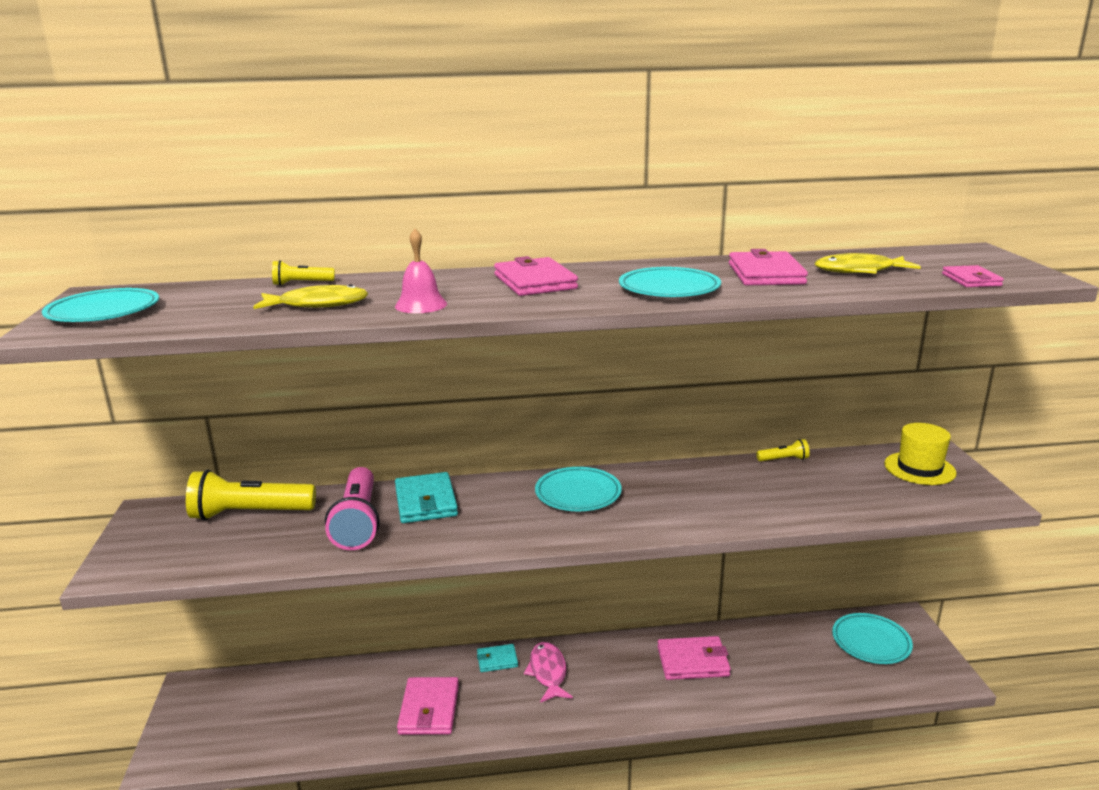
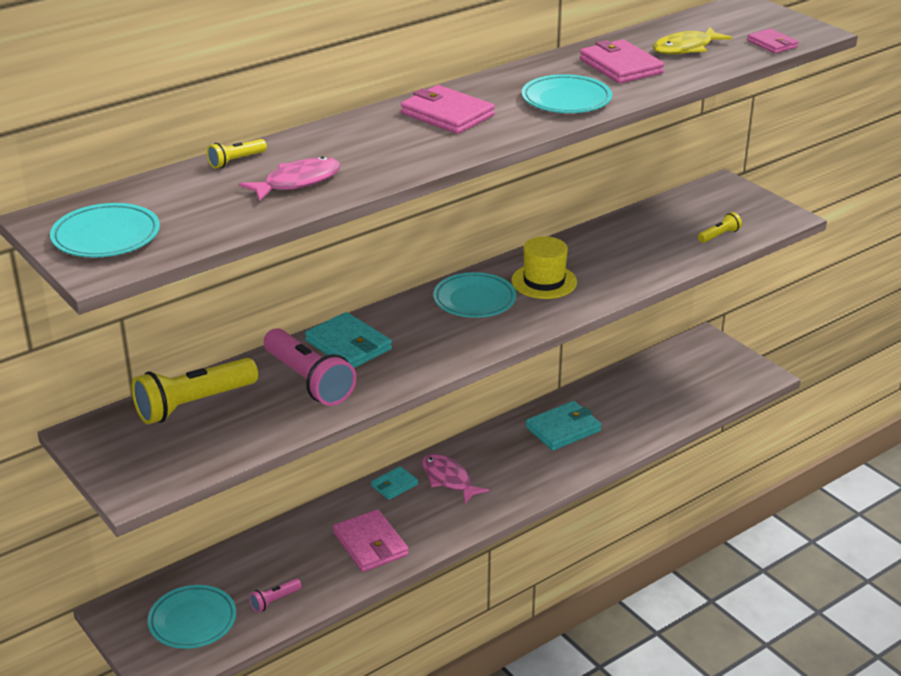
camera: 30 degrees left, 10 degrees up
(306, 731) = (274, 601): none -> pink flashlight
(318, 304) = (297, 182): yellow fish -> pink fish
(421, 305) = (389, 162): pink bell -> none
(693, 661) = (563, 429): pink wallet -> turquoise wallet
(784, 459) = (614, 222): yellow flashlight -> yellow flashlight (719, 235)
(871, 642) = (691, 367): turquoise plate -> turquoise plate (192, 621)
(919, 468) = (721, 202): yellow hat -> yellow hat (544, 281)

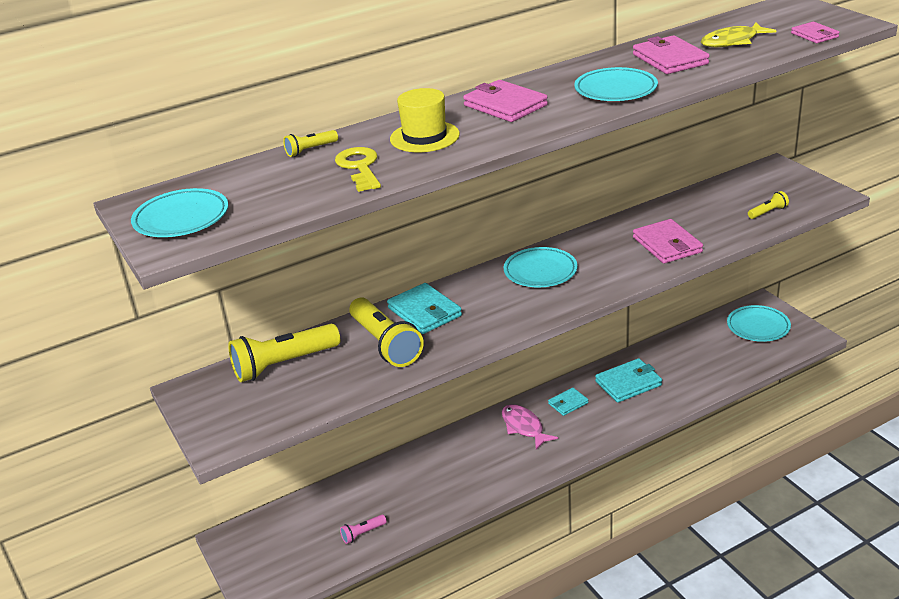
camera: 10 degrees right, 0 degrees up
(192, 621) = (291, 549): turquoise plate -> turquoise plate (758, 327)
(297, 182) = (360, 167): pink fish -> yellow key
(308, 381) = (385, 344): pink flashlight -> yellow flashlight
(370, 544) = (450, 484): pink wallet -> pink wallet (667, 245)
(394, 485) = (476, 431): turquoise wallet -> turquoise wallet (568, 403)
(544, 281) = (604, 255): yellow hat -> yellow hat (424, 137)

